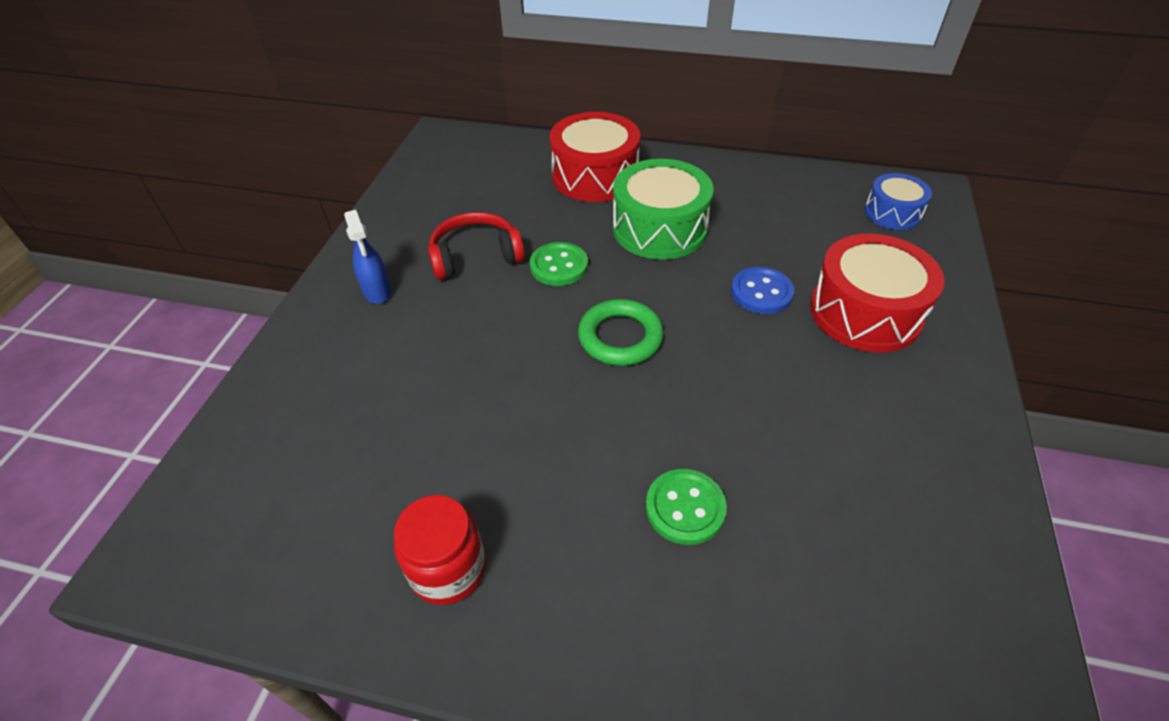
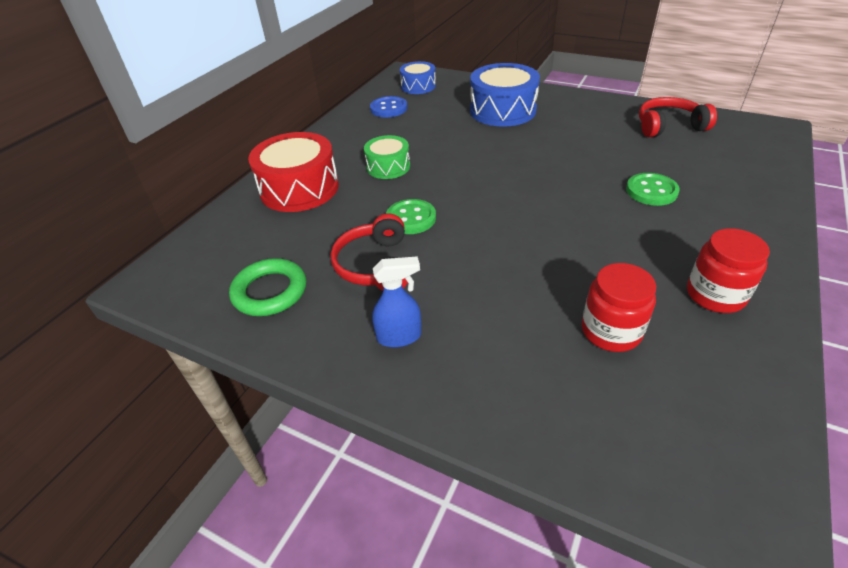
camera: 75 degrees left, 5 degrees down
(383, 453) = (611, 331): none -> red jar
(620, 337) = (502, 198): green ring -> green ring (270, 291)
(659, 228) = (388, 167): green drum -> green drum, size x0.58
(761, 292) = (474, 138): blue button -> blue button (388, 108)
(865, 312) = (502, 110): red drum -> blue drum
(929, 550) = (669, 126): none -> red headphones

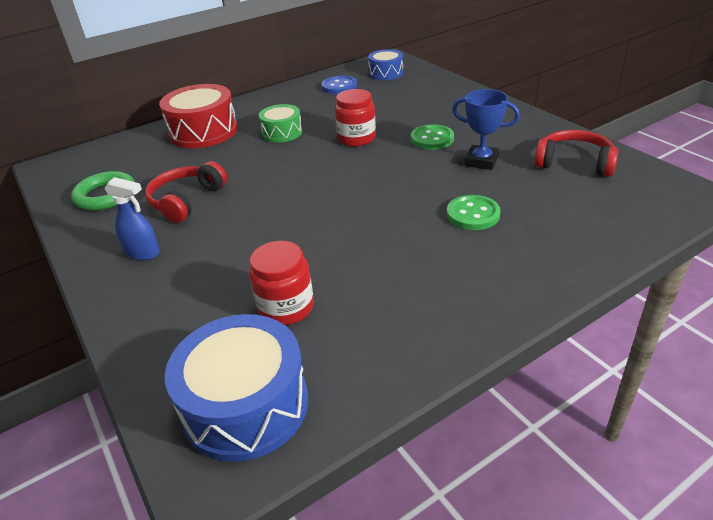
camera: 30 degrees right, 5 degrees down
(411, 218) = (250, 176): green button -> green button (432, 139)
(502, 110) = (431, 110): blue drum -> blue drum (246, 405)
(600, 144) = (481, 161): none -> blue trophy
(715, 295) = (408, 316): red jar -> red jar (356, 138)

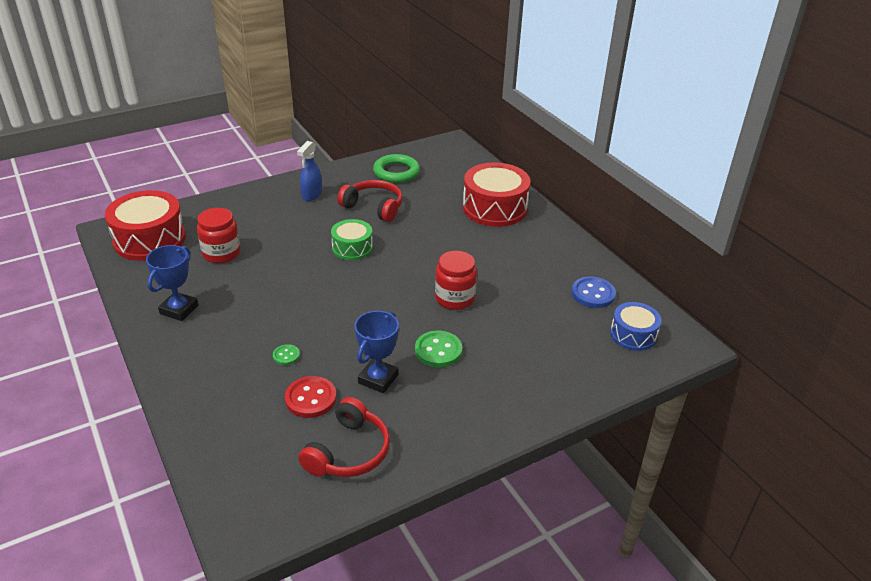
camera: 90 degrees right, 0 degrees up
(246, 405) = (149, 240): blue drum -> red drum
(282, 132) = (480, 252): green drum -> green drum (352, 248)
(420, 316) = (179, 309): none -> blue trophy
(473, 214) = (286, 355): green button -> green button, size x0.55
(525, 190) = (310, 398): none -> red button

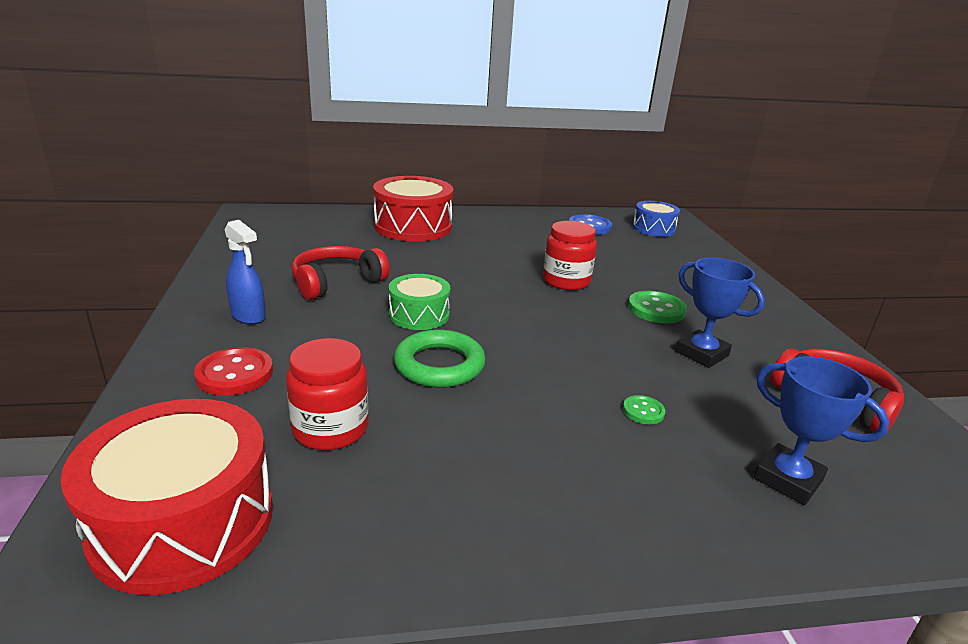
camera: 70 degrees left, 10 degrees down
(179, 309) = (475, 509): blue trophy -> blue trophy (788, 479)
(310, 398) = (737, 408): red button -> red button (235, 374)
(396, 172) = (270, 253): green ring -> green ring (439, 365)

